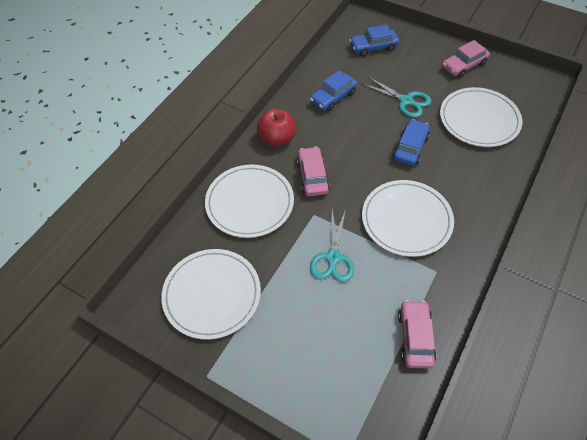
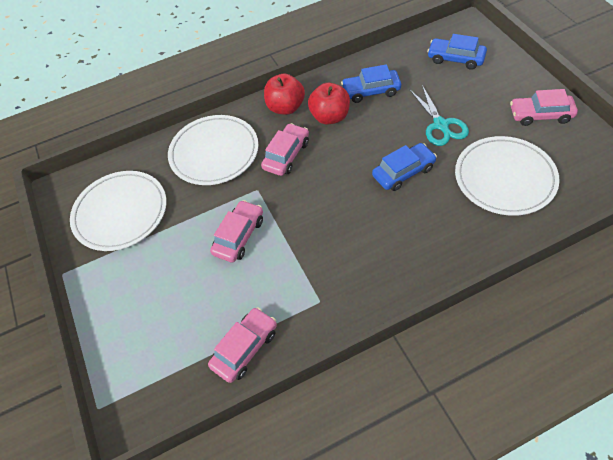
camera: 40 degrees right, 0 degrees up
(319, 131) = (330, 117): none -> red apple
(333, 258) = (239, 236): turquoise scissors -> pink car
(406, 220) = (335, 238): white plate -> none

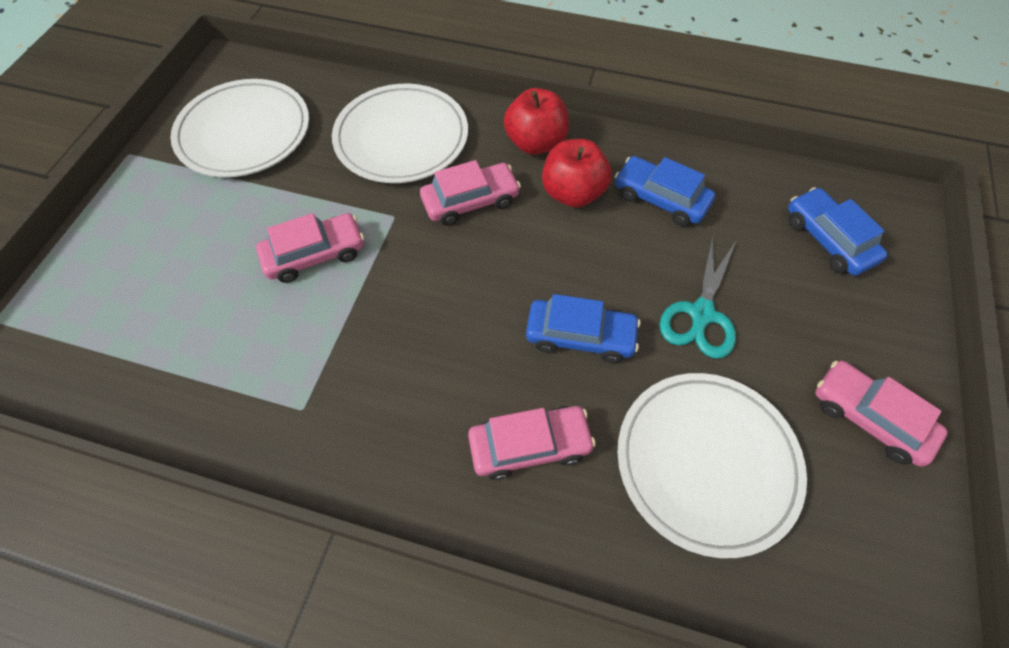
camera: 35 degrees right, 5 degrees up
(245, 348) = (173, 388): pink car -> pink car (529, 445)

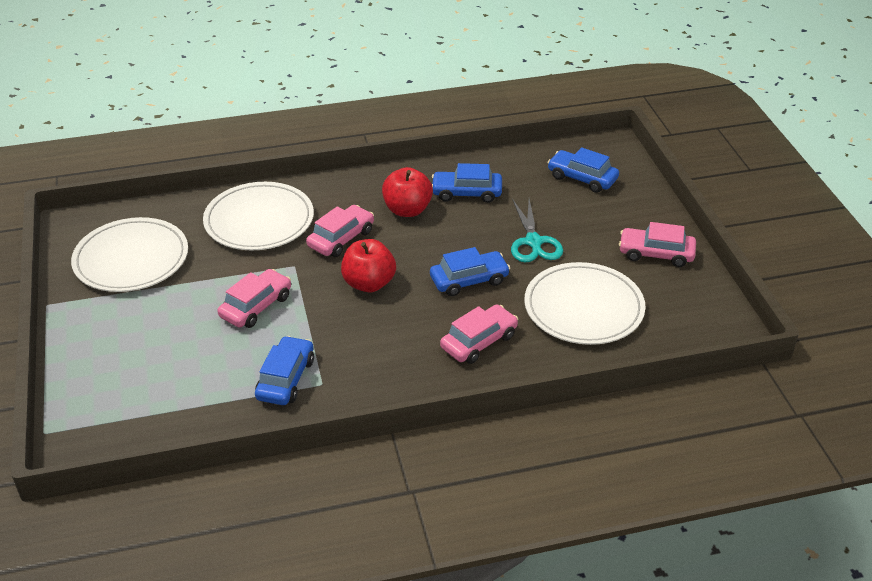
camera: 30 degrees left, 20 degrees down
(269, 379) = (285, 379): none -> blue car
(535, 143) = (359, 191): red apple -> red apple (369, 283)

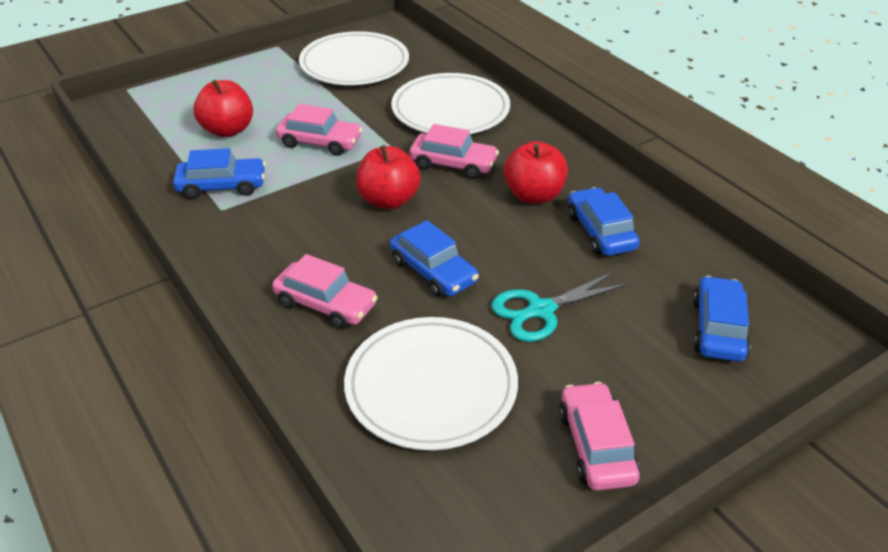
camera: 70 degrees right, 0 degrees up
(191, 363) = (228, 130): none -> red apple

